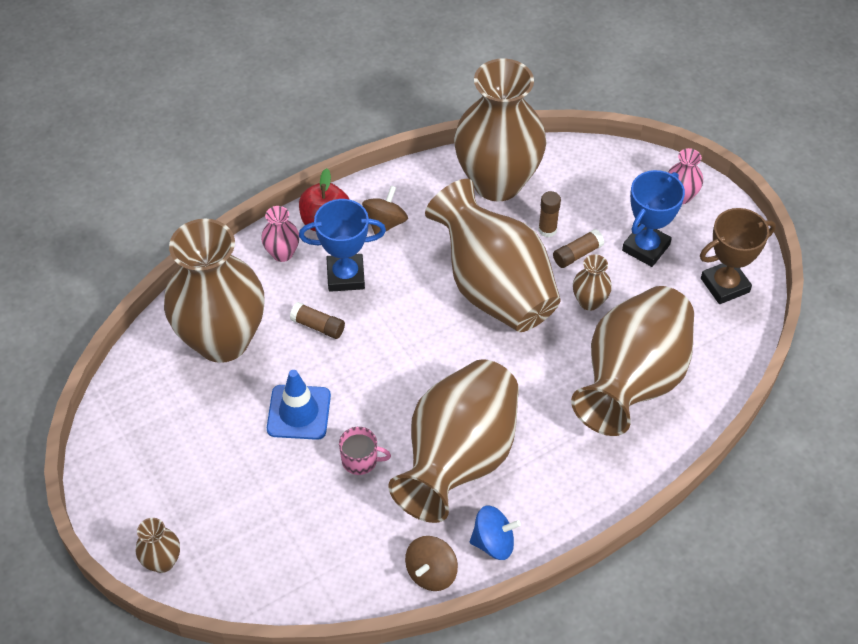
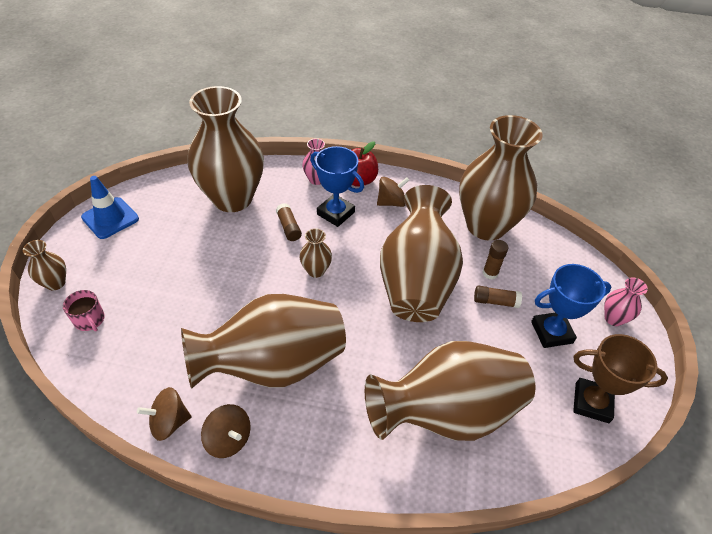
camera: 40 degrees right, 5 degrees down
(299, 412) = (221, 263): blue traffic cone -> blue traffic cone (110, 218)
(360, 460) = (218, 316): pink mug -> pink mug (89, 320)
(493, 542) = (228, 439): blue spinning top -> brown spinning top
(589, 301) = (472, 336): brown vase -> brown vase (316, 270)

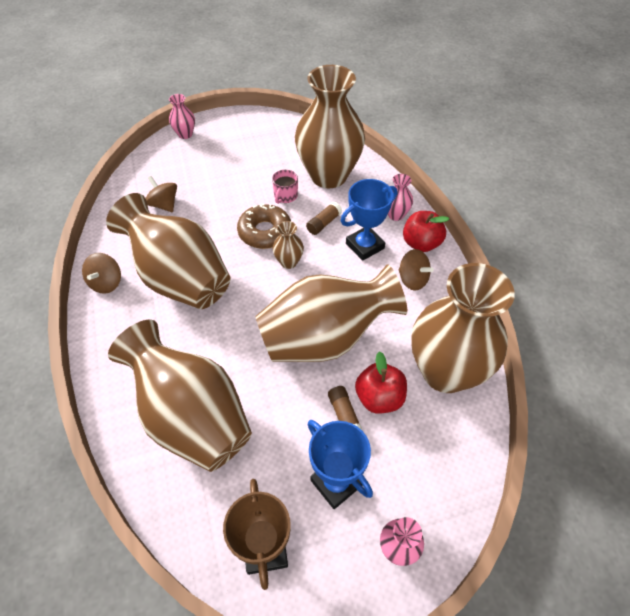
camera: 65 degrees right, 5 degrees up
(55, 283) = (185, 134): brown vase -> pink vase
(89, 320) = (165, 165): pink mug -> pink mug (285, 196)
(110, 218) = (258, 126): blue traffic cone -> none
(169, 422) = (106, 245): brown spinning top -> brown spinning top (164, 205)
(265, 273) = (265, 232): none -> brown donut
(335, 213) = (365, 246): blue trophy -> blue trophy turned 45 degrees clockwise
(490, 273) = (379, 398): brown glue stick -> red apple

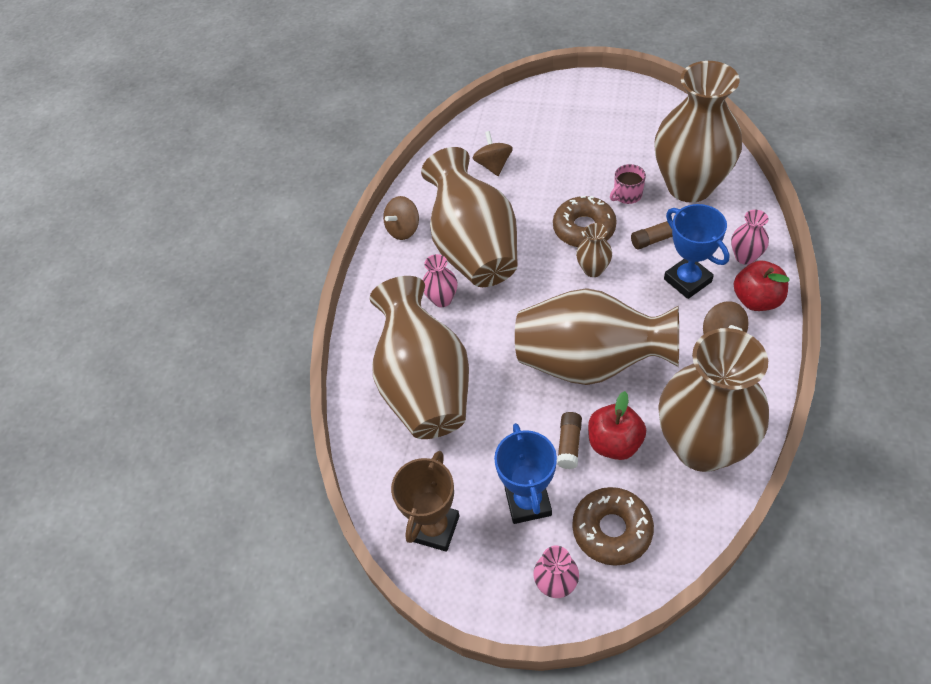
camera: 35 degrees right, 0 degrees up
(185, 134) = (551, 91): pink vase -> pink vase (442, 299)
(365, 246) = (687, 280): blue trophy -> blue trophy turned 60 degrees clockwise
(416, 474) = (612, 530): none -> brown donut

